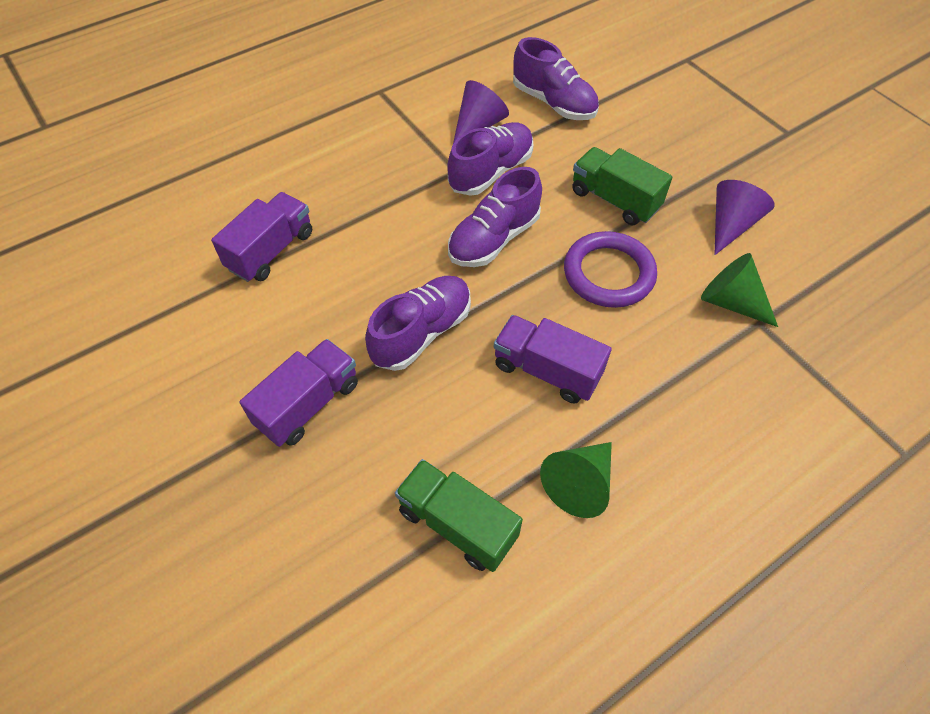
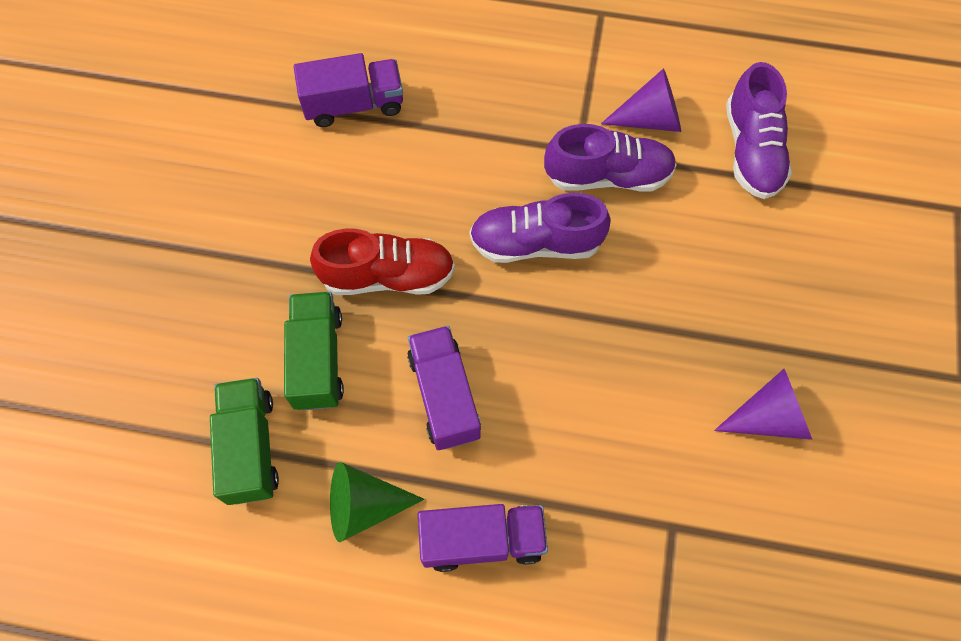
camera: 45 degrees right, 10 degrees up
(308, 404) = (250, 260): purple truck -> purple truck (482, 540)
(422, 332) = (388, 276): purple shoe -> red shoe
(608, 273) = (595, 361): purple ring -> none
(614, 200) = (687, 297): green truck -> green truck (318, 360)
(731, 302) = (672, 485): green cone -> none

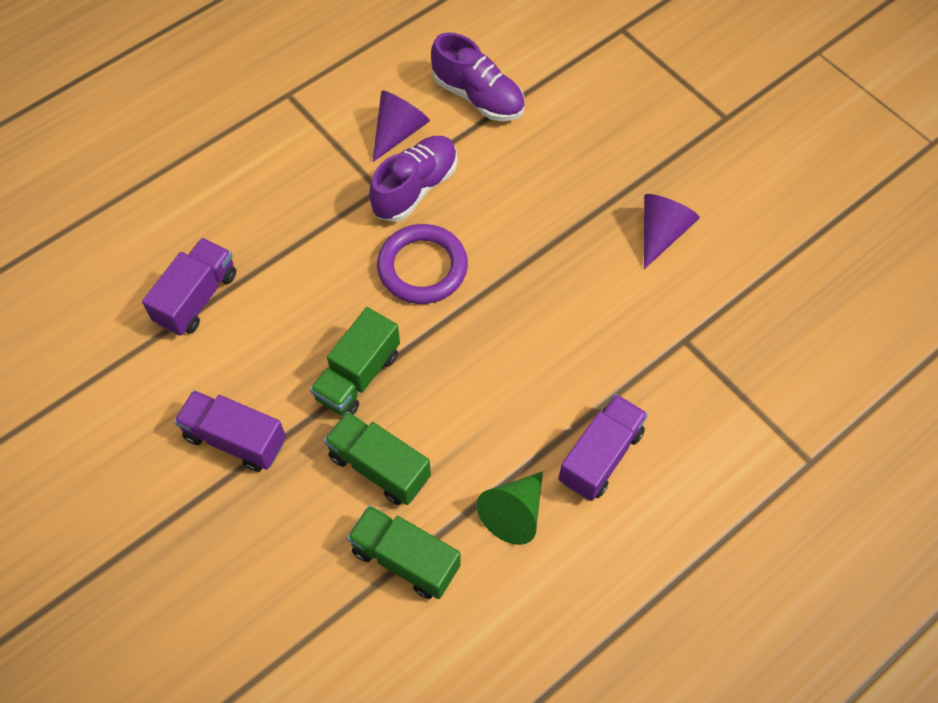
camera: 50 degrees left, 5 degrees down
(388, 276) = (358, 376): red shoe -> green truck
(444, 396) = (481, 405): purple truck -> purple truck (235, 439)
(536, 243) = (422, 267): purple shoe -> purple ring

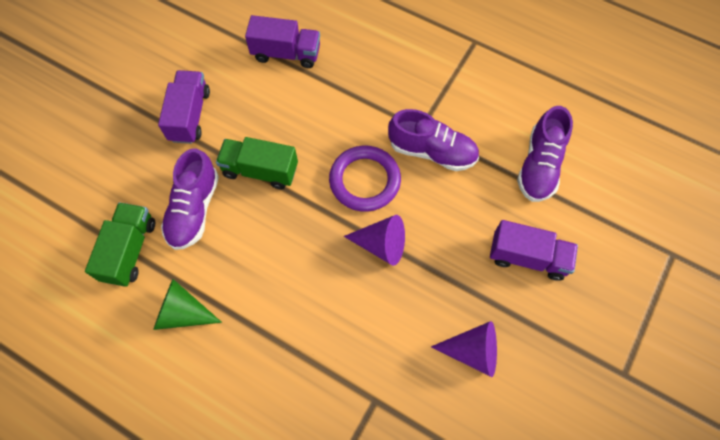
camera: 70 degrees right, 5 degrees up
(379, 467) = (194, 209): green truck -> purple shoe
(398, 132) = (477, 122): purple cone -> purple cone (381, 245)
(600, 456) = (247, 362): purple truck -> purple truck (527, 257)

